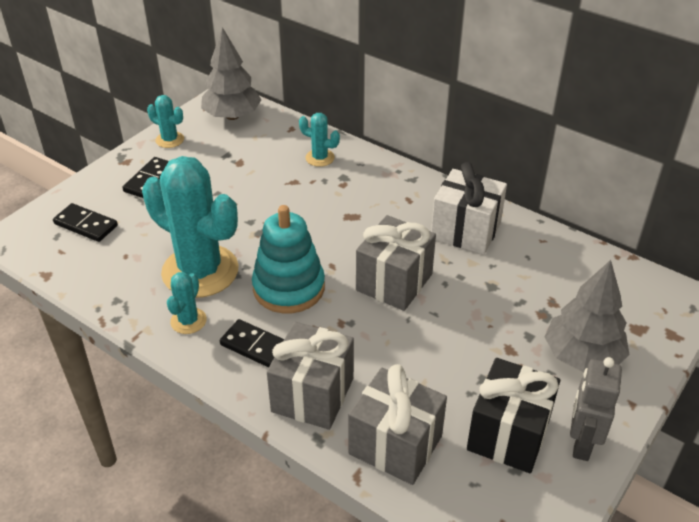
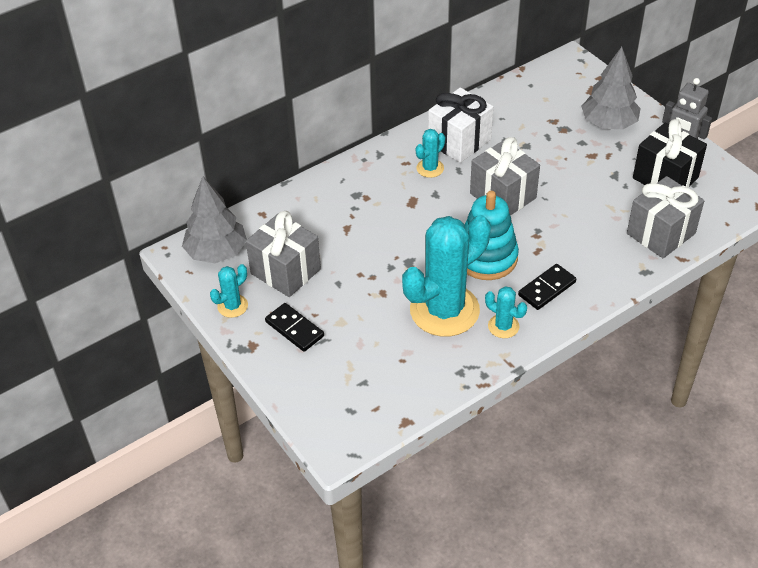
camera: 70 degrees left, 5 degrees up
(85, 225) = (344, 386): black domino -> none
(313, 395) = (605, 266): grey gift -> grey gift (285, 271)
(320, 158) = (320, 204): turquoise cactus -> turquoise cactus (430, 168)

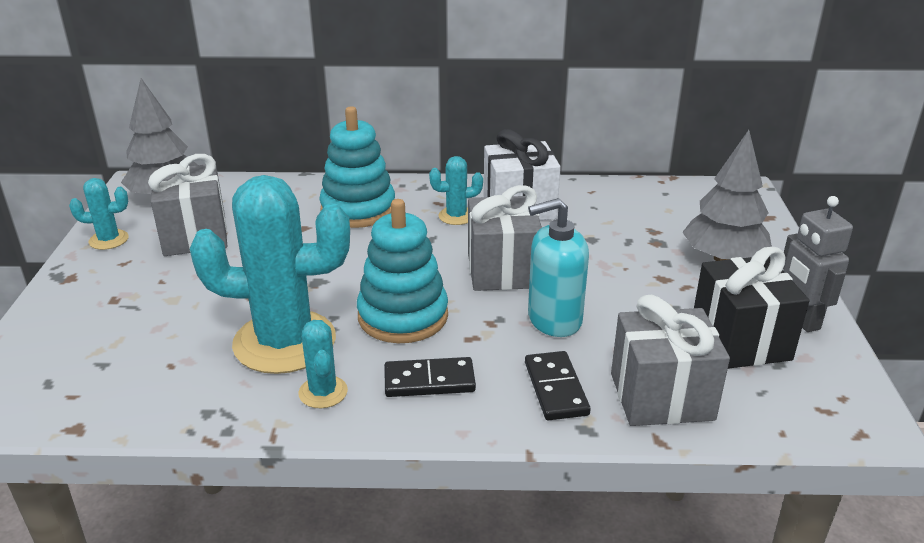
camera: 35 degrees right, 15 degrees down
(294, 329) = (124, 283): black domino -> black domino (556, 388)
(362, 195) = (358, 209): none -> turquoise stacking toy
(566, 215) = (554, 319): none -> turquoise soap dispenser

